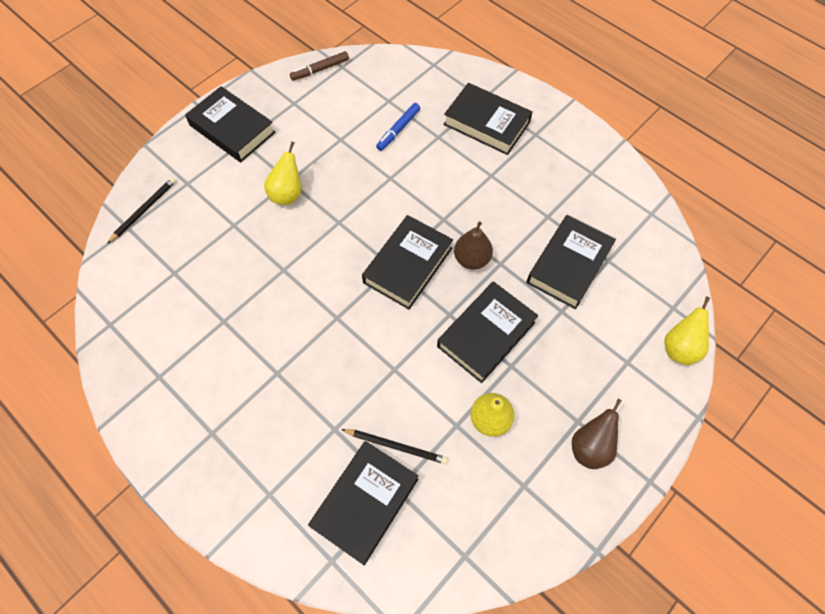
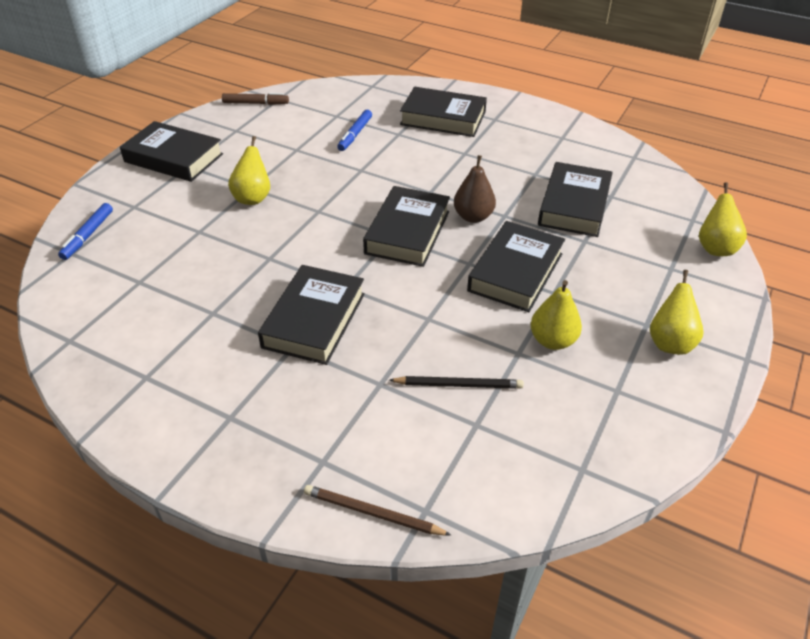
camera: 15 degrees left, 20 degrees down
(144, 210) = (88, 235): black pencil -> blue marker
(292, 552) = (372, 513): none -> brown pencil
(320, 69) = (255, 103): brown marker -> brown marker turned 135 degrees counterclockwise
(365, 503) = (444, 444): black book -> black book (314, 320)
(590, 447) = (670, 343): brown pear -> yellow pear

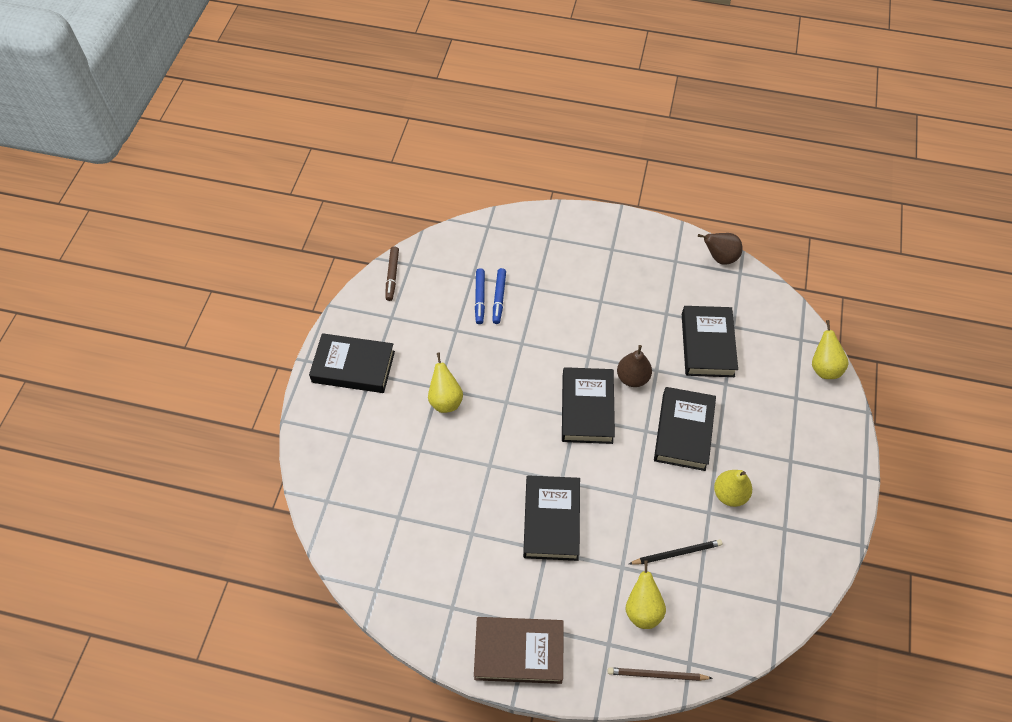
camera: 15 degrees left, 15 degrees up
(88, 235) = (329, 478): blue marker -> blue marker (480, 298)
(200, 442) = (519, 652): none -> brown book
(255, 103) = (392, 276): brown marker -> brown marker turned 105 degrees clockwise
(443, 118) = (567, 258): black book -> none
(614, 142) = (720, 258): none -> brown pear
(670, 343) = (810, 474): yellow pear -> yellow pear (642, 609)

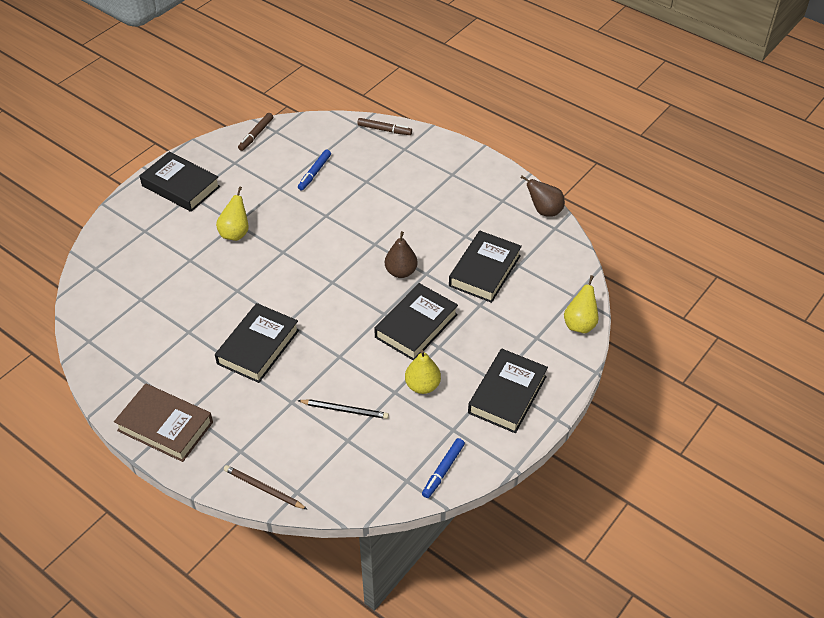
camera: 25 degrees right, 10 degrees down
(499, 298) = (330, 178): blue marker -> blue marker (443, 470)
(517, 223) = (384, 130): none -> brown marker
(587, 408) = (346, 280): black book -> black book (507, 394)
(642, 609) = (286, 438): yellow pear -> none

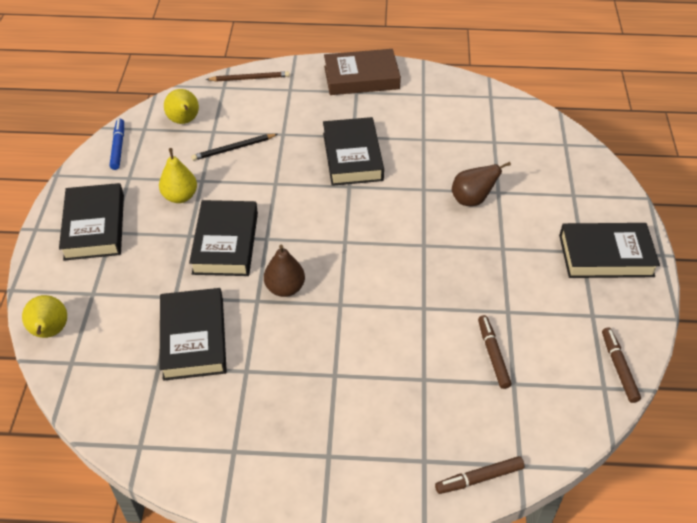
camera: 145 degrees right, 0 degrees up
(235, 233) = (490, 238): yellow pear -> yellow pear (184, 121)
(314, 173) = (493, 354): blue marker -> brown marker
(544, 211) = (167, 467): brown pear -> brown pear (472, 200)

